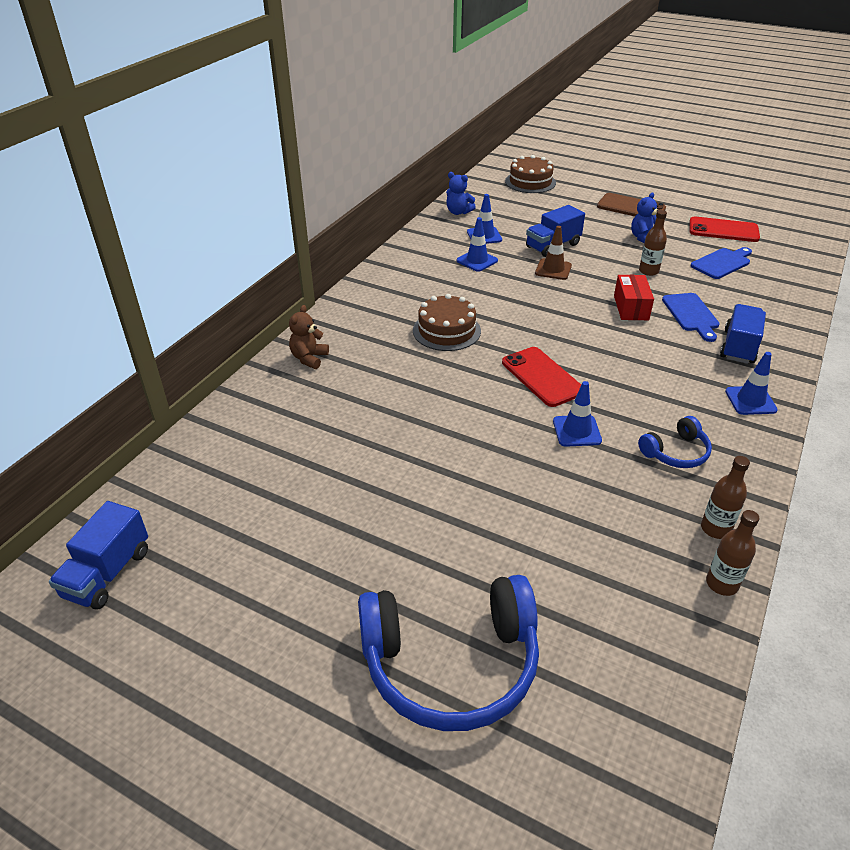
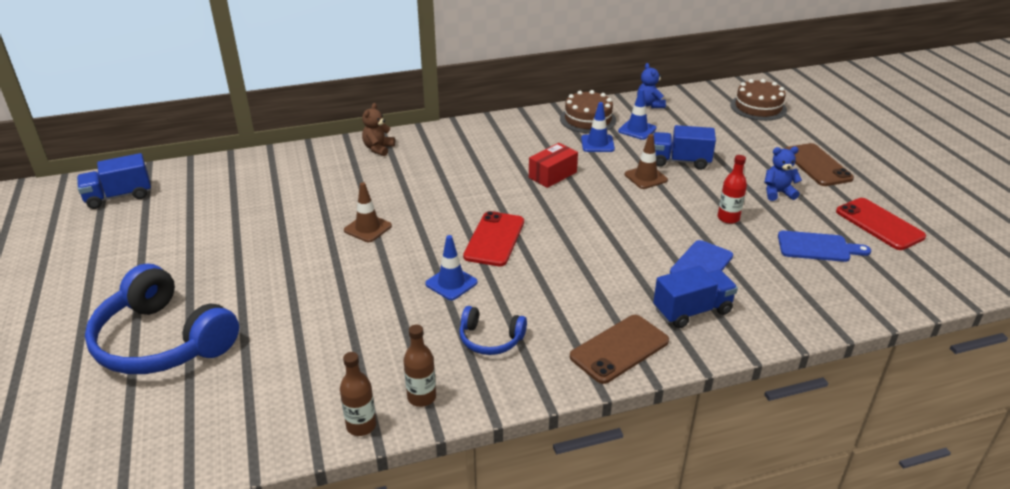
camera: 45 degrees right, 5 degrees down
(309, 358) = (378, 149): brown teddy bear -> brown teddy bear turned 45 degrees counterclockwise
(433, 432) = (368, 228): none -> brown traffic cone
(446, 330) = (488, 177): brown cake -> brown cake (588, 119)
(631, 308) = (656, 234): red box -> red box (552, 175)
(648, 271) = (728, 218): brown bottle -> red bottle
(750, 400) = (619, 349): blue traffic cone -> brown phone

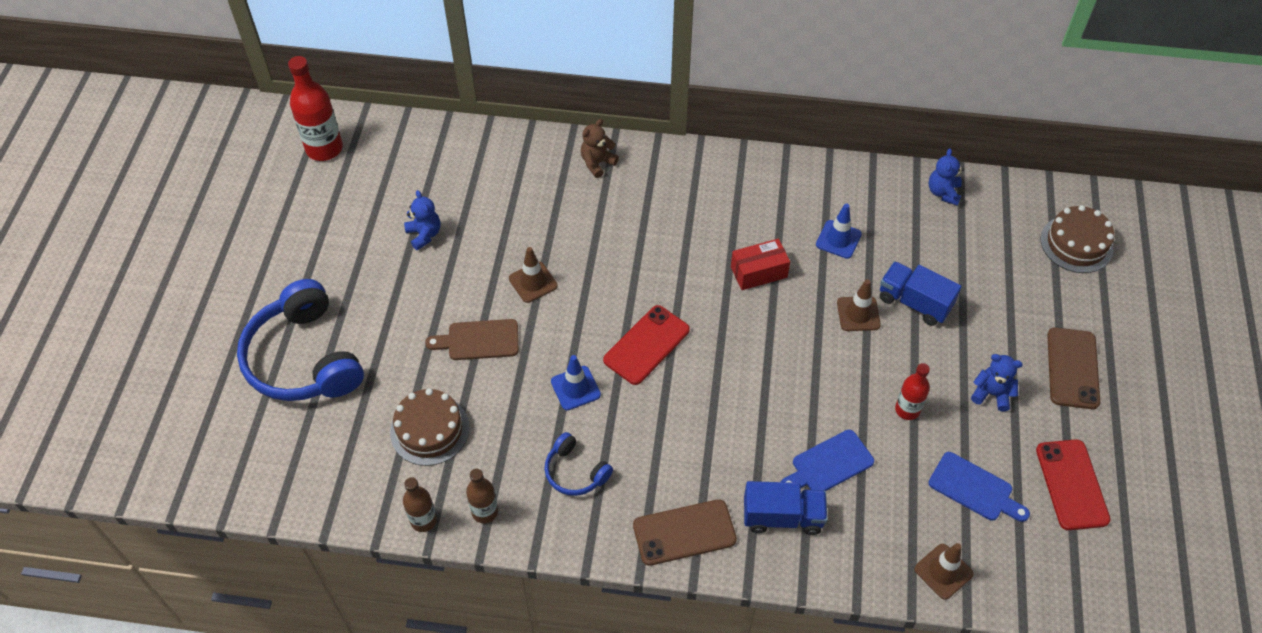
camera: 25 degrees right, 20 degrees up
(119, 196) = (324, 149): blue truck -> red bottle
(247, 225) = (424, 234): none -> blue teddy bear
(340, 278) = (479, 340): none -> brown cutting board
(588, 119) = (853, 193): brown cake -> brown cake (429, 430)
(637, 130) = (899, 232): blue traffic cone -> none
(844, 303) = (943, 571): none -> brown traffic cone

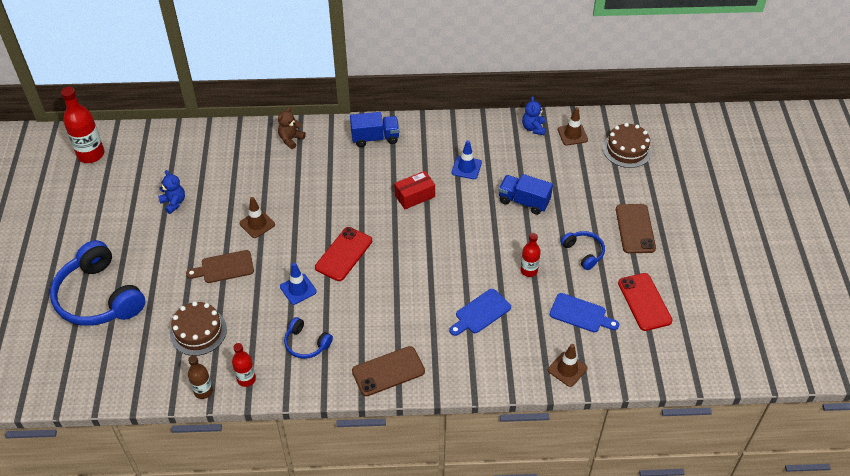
camera: 10 degrees left, 5 degrees down
(485, 512) = (246, 379): brown bottle -> red bottle
(782, 517) = (454, 351): blue truck -> blue truck (375, 138)
(858, 314) = (487, 214): brown traffic cone -> brown traffic cone (572, 134)
(991, 394) = (583, 252): blue teddy bear -> blue headphones

